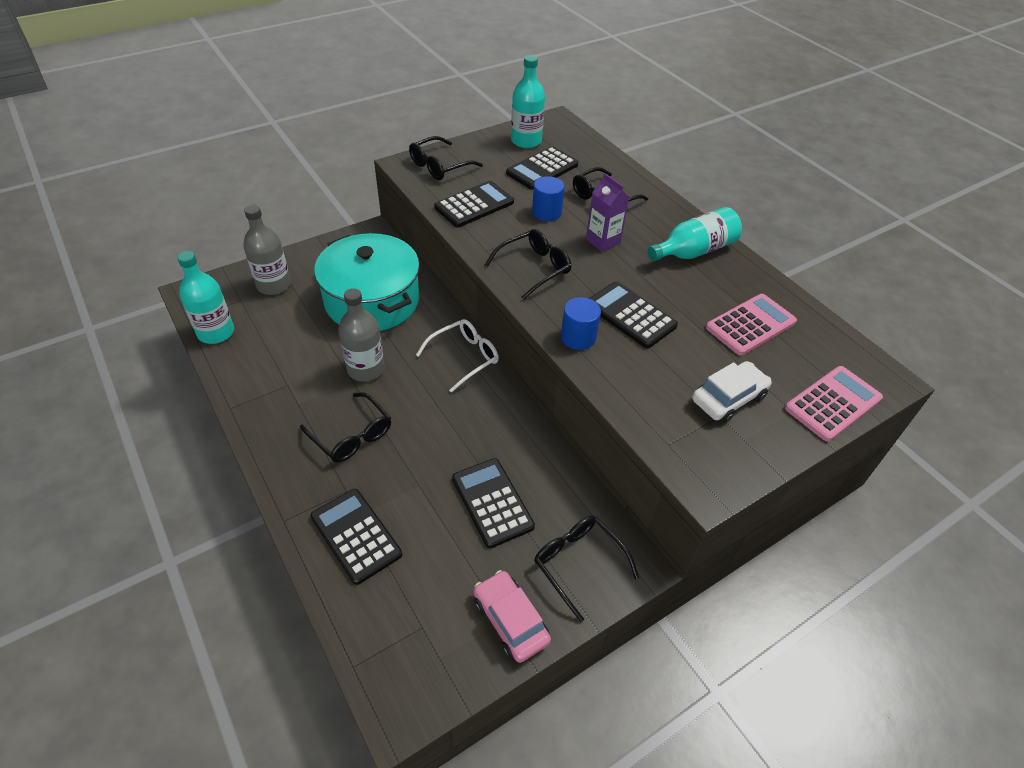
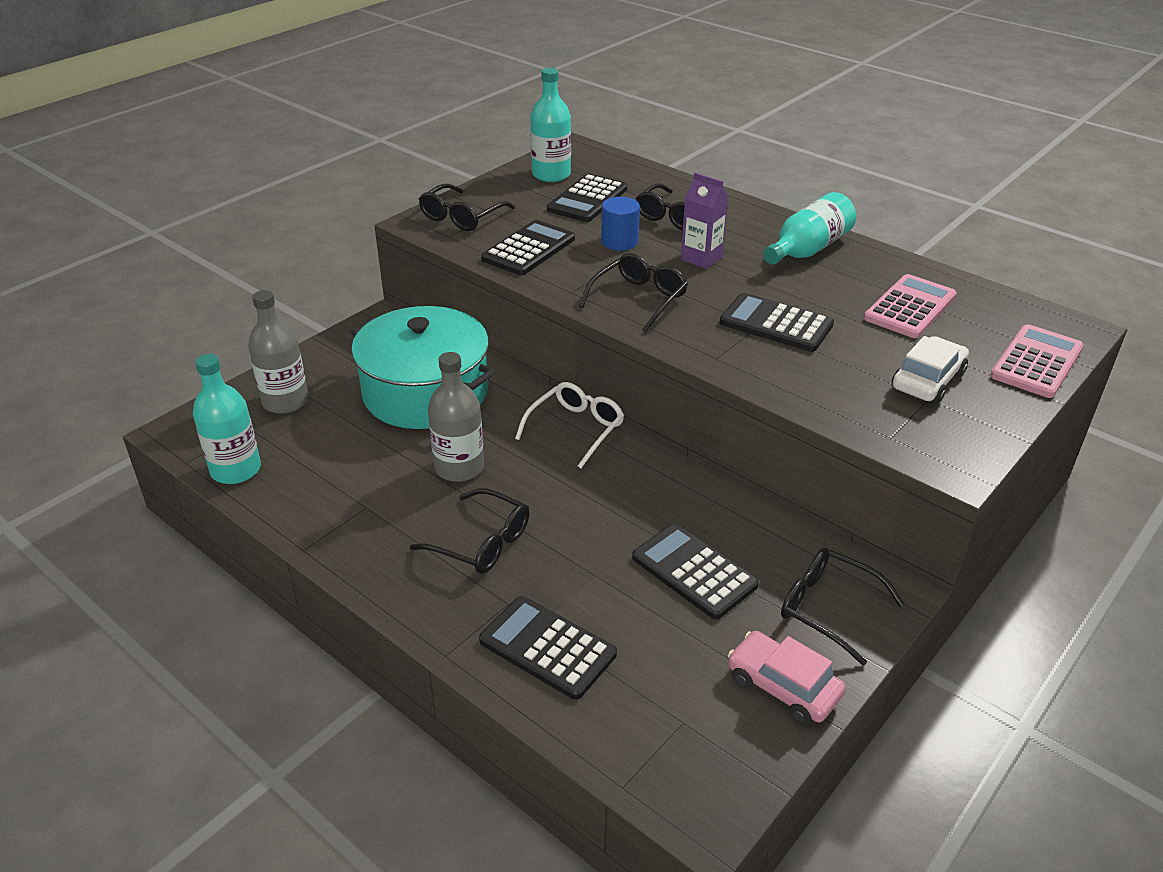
camera: 15 degrees left, 10 degrees down
(578, 337) = (730, 357): blue cylinder -> none

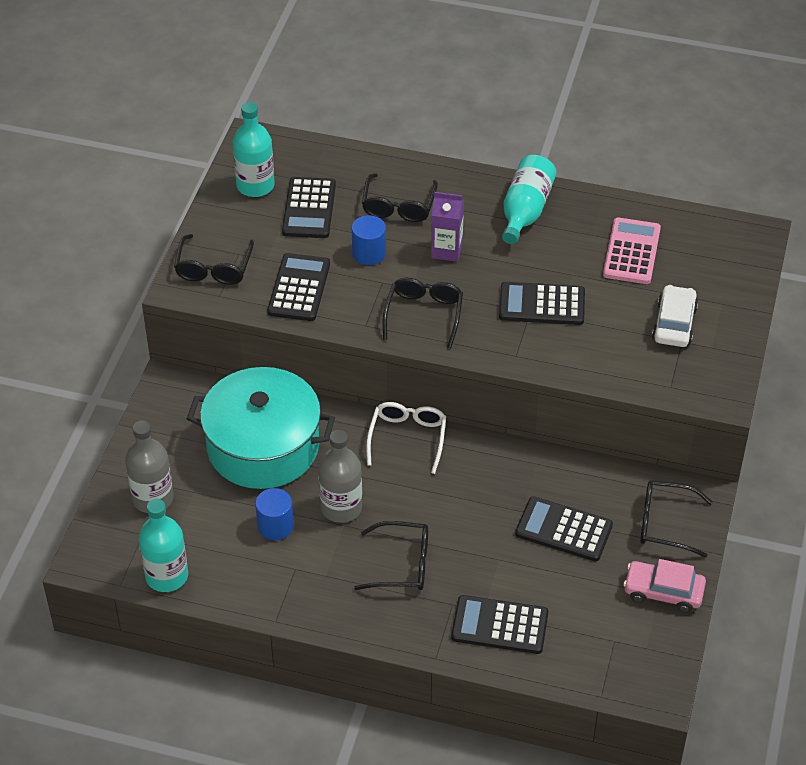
camera: 25 degrees left, 10 degrees up
(379, 462) = (275, 526): none -> blue cylinder
(1036, 362) = (741, 279): pink calculator -> none

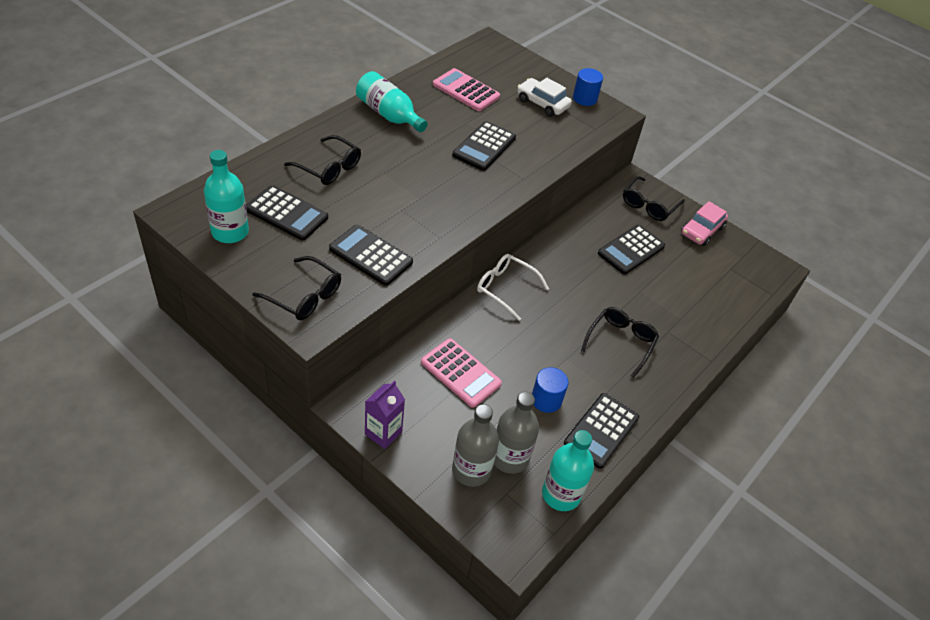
camera: 70 degrees left, 0 degrees up
(263, 446) = (460, 373): turquoise pot -> pink calculator
(341, 507) = (549, 353): grey bottle -> grey bottle (510, 457)
(369, 253) = (365, 203): blue cylinder -> blue cylinder (584, 98)
(424, 314) = (451, 203): black glasses -> none
(446, 250) = (396, 165): purple carton -> purple carton (383, 433)
(499, 625) = (697, 316): black calculator -> black calculator (601, 430)

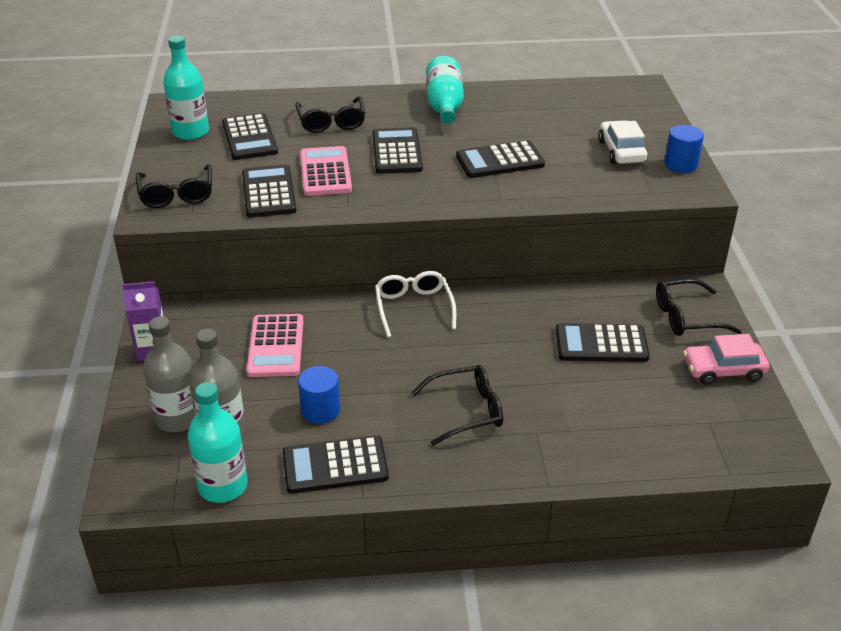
camera: 50 degrees right, 10 degrees down
(410, 172) = (396, 152): none -> black calculator
(466, 91) = (551, 114): pink calculator -> pink calculator (325, 172)

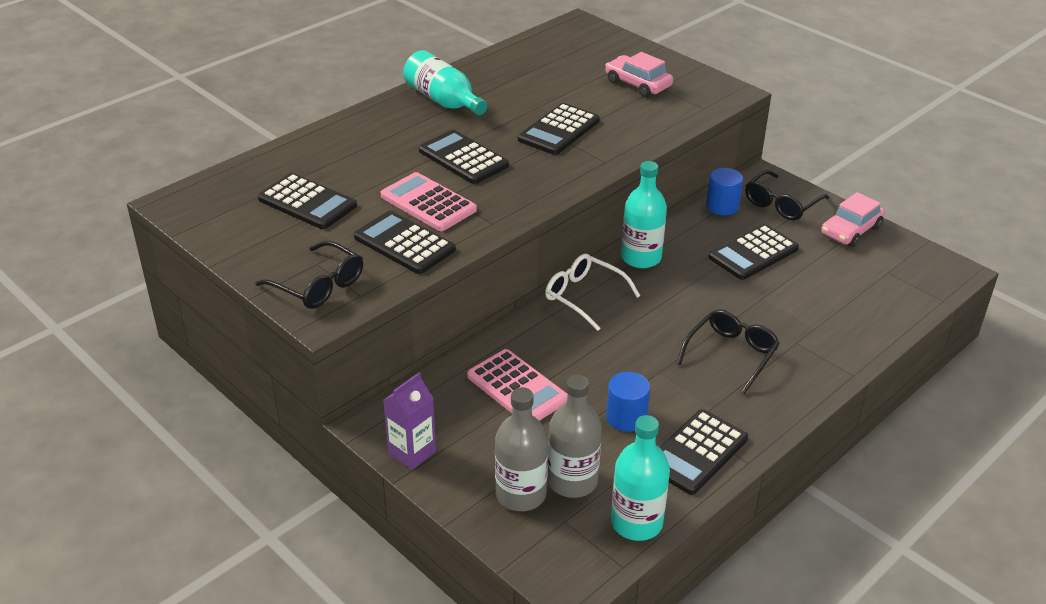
camera: 40 degrees left, 0 degrees up
(190, 132) = (237, 222): turquoise bottle -> turquoise bottle (641, 258)
(331, 122) = (364, 156): black glasses -> none
(621, 151) = (638, 84): white car -> pink car
(680, 164) = (693, 77): blue cylinder -> blue cylinder (722, 206)

